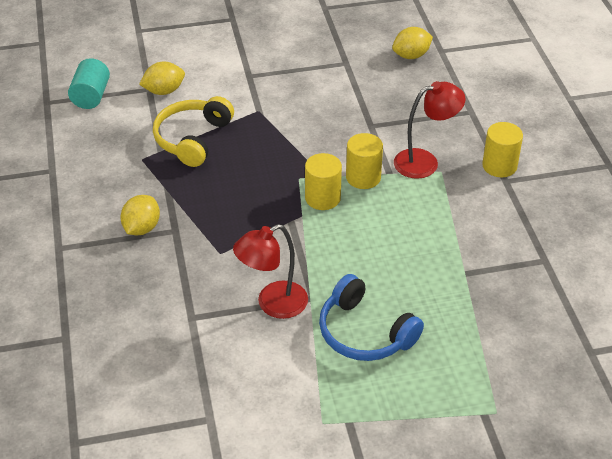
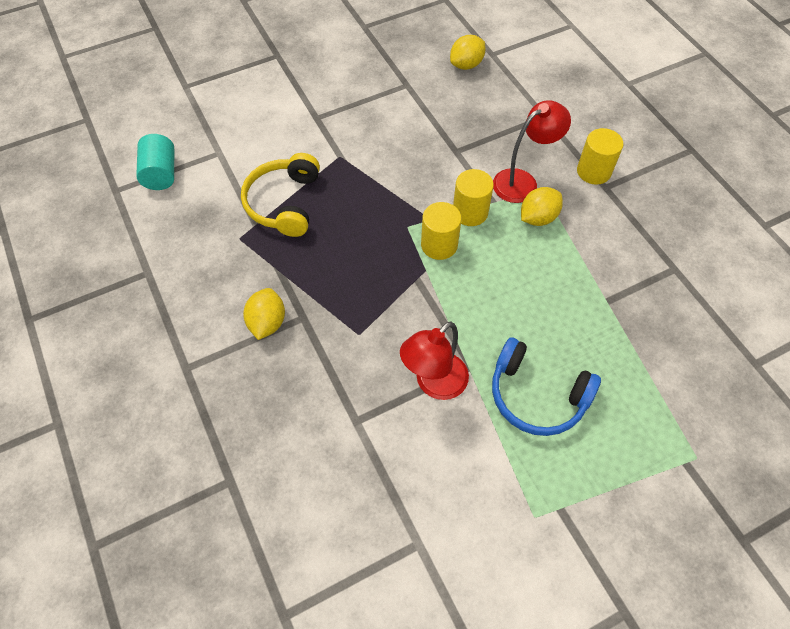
camera: 15 degrees left, 15 degrees up
(164, 91) = (235, 152): yellow lemon -> yellow lemon (538, 218)

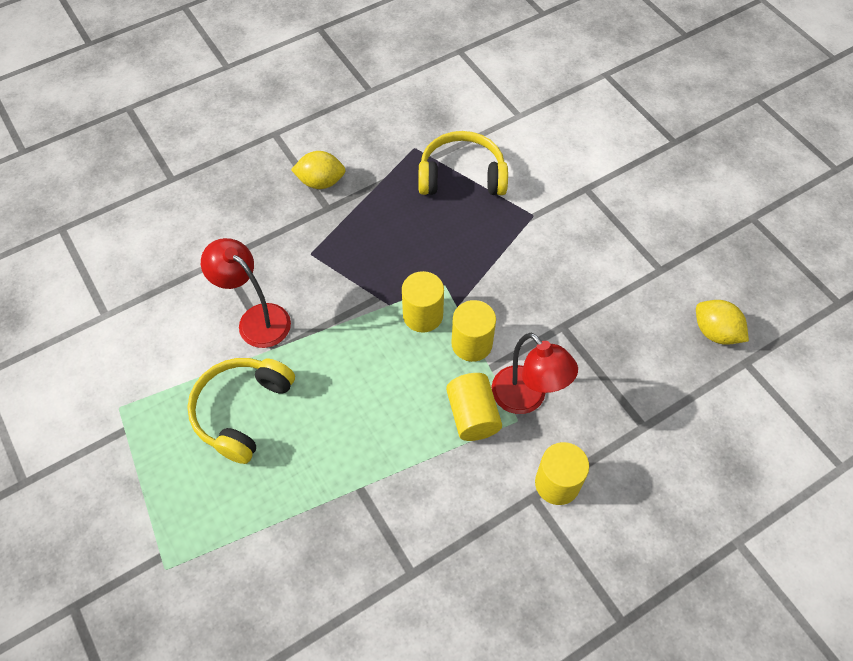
camera: 85 degrees right, 0 degrees up
(161, 173) = (484, 77): turquoise cylinder -> none
(537, 396) = (241, 411): blue headphones -> yellow headphones
(538, 218) = (472, 415): yellow lemon -> yellow cylinder

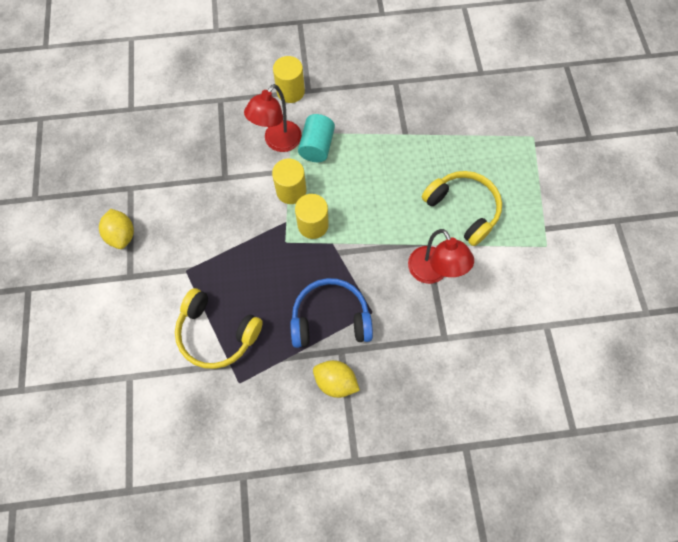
camera: 155 degrees left, 10 degrees up
(241, 411) = (463, 209): yellow headphones -> yellow headphones turned 90 degrees counterclockwise
(353, 231) = (330, 318): none -> blue headphones
(472, 415) = (317, 146): yellow cylinder -> turquoise cylinder
(526, 399) = (278, 142): red lamp -> red lamp turned 135 degrees counterclockwise
(715, 332) = (132, 133): yellow lemon -> yellow lemon (122, 235)

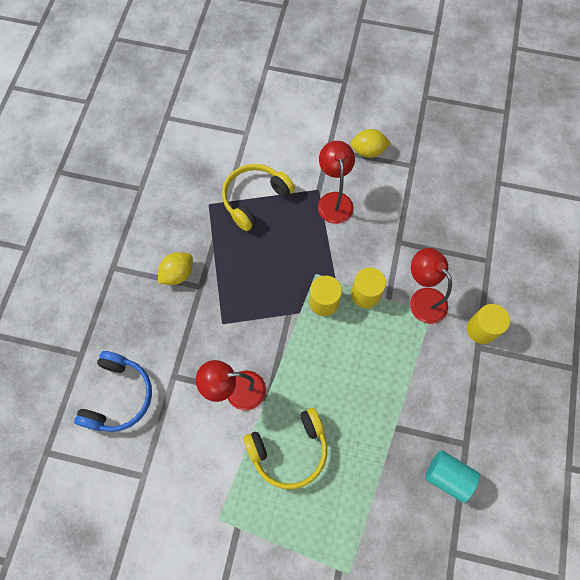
camera: 110 degrees right, 0 degrees up
(195, 250) = (334, 200): none -> red lamp
(317, 146) = (407, 333): turquoise cylinder -> turquoise cylinder (447, 476)
(330, 318) = (231, 287): blue headphones -> blue headphones (119, 396)

